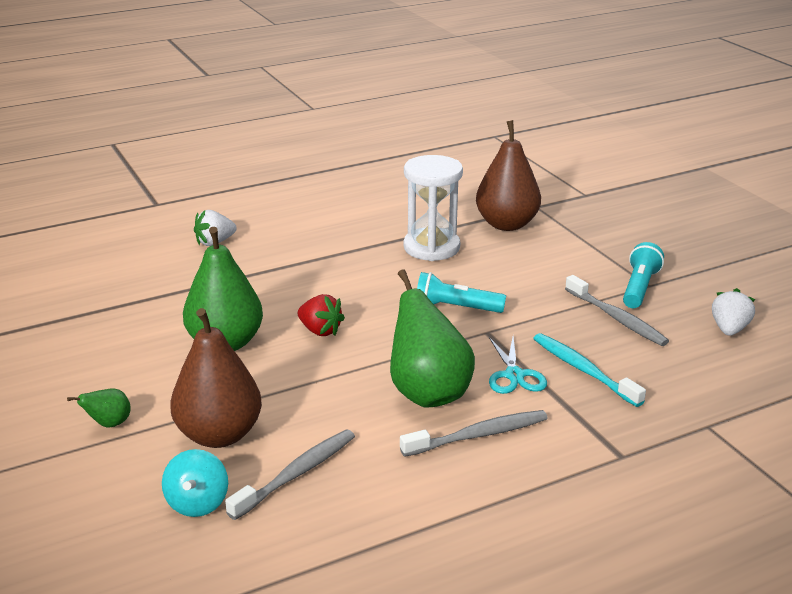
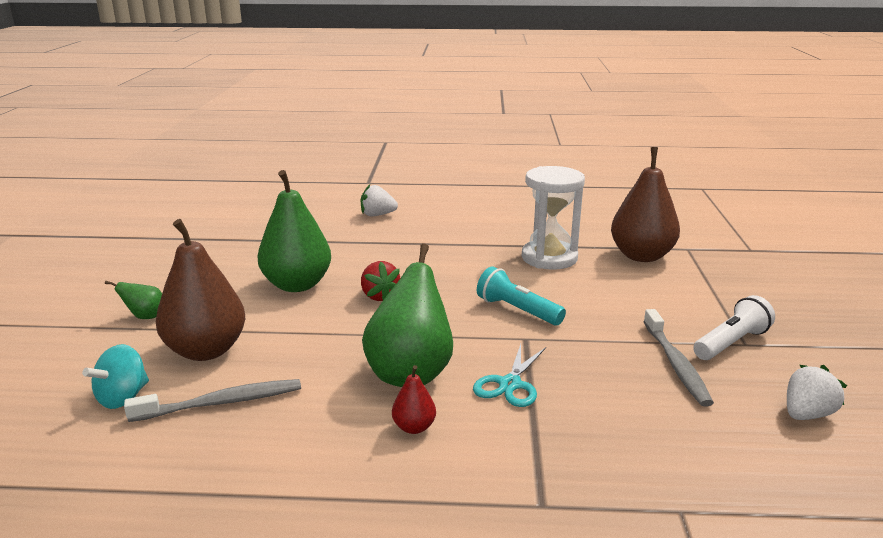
camera: 30 degrees right, 5 degrees down
(478, 435) = (414, 427): grey toothbrush -> red pear
(583, 370) = (588, 402): turquoise toothbrush -> none
(639, 288) = (731, 343): turquoise flashlight -> white flashlight

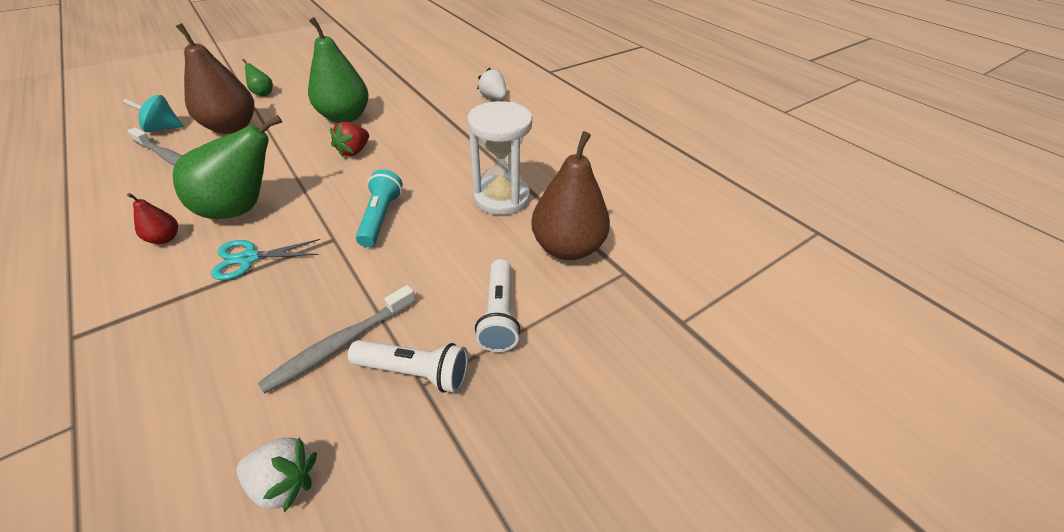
camera: 50 degrees right, 20 degrees up
(694, 299) = (499, 314): none -> white flashlight

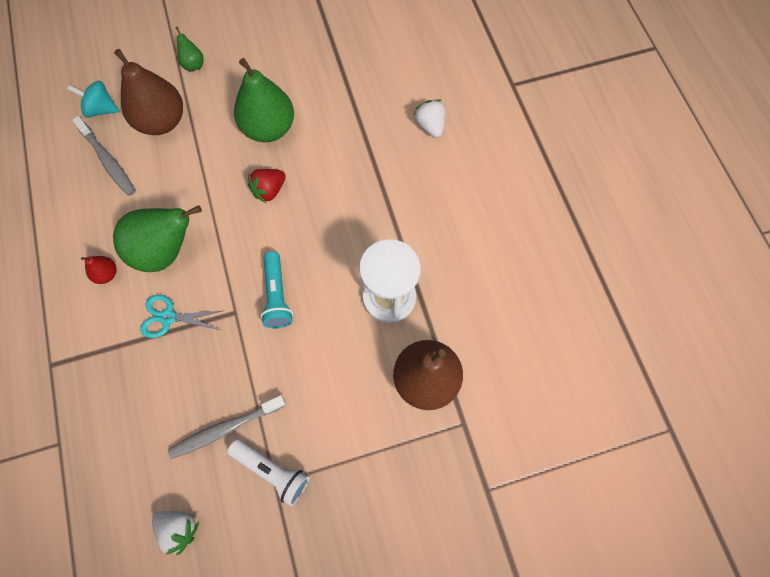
camera: 20 degrees right, 25 degrees up
(380, 218) = (277, 295): turquoise flashlight -> turquoise flashlight turned 150 degrees clockwise
(499, 314) = (346, 436): white flashlight -> none

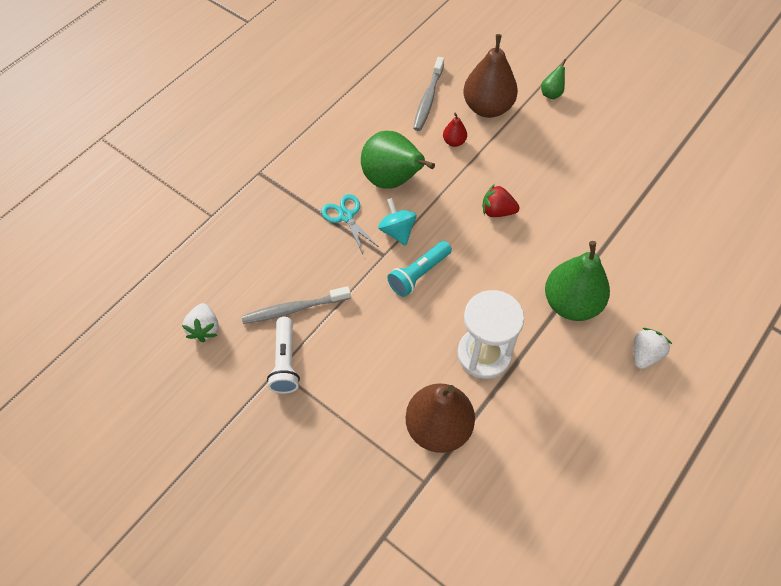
camera: 55 degrees right, 10 degrees down
(101, 109) = (462, 67): turquoise spinning top -> turquoise spinning top (397, 231)
(106, 274) = (346, 158): red pear -> red pear (454, 142)
(225, 428) = (294, 309): grey toothbrush -> grey toothbrush turned 45 degrees counterclockwise
(269, 128) = (547, 176): green pear -> green pear (571, 303)
(430, 126) = (663, 286): white strawberry -> white strawberry (644, 354)

